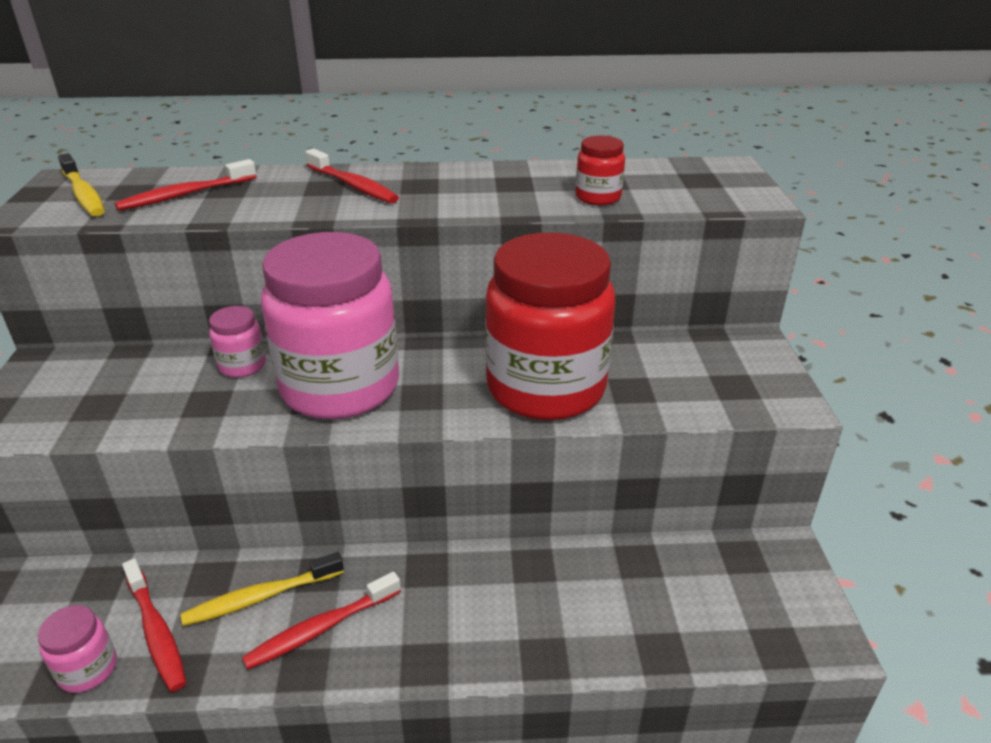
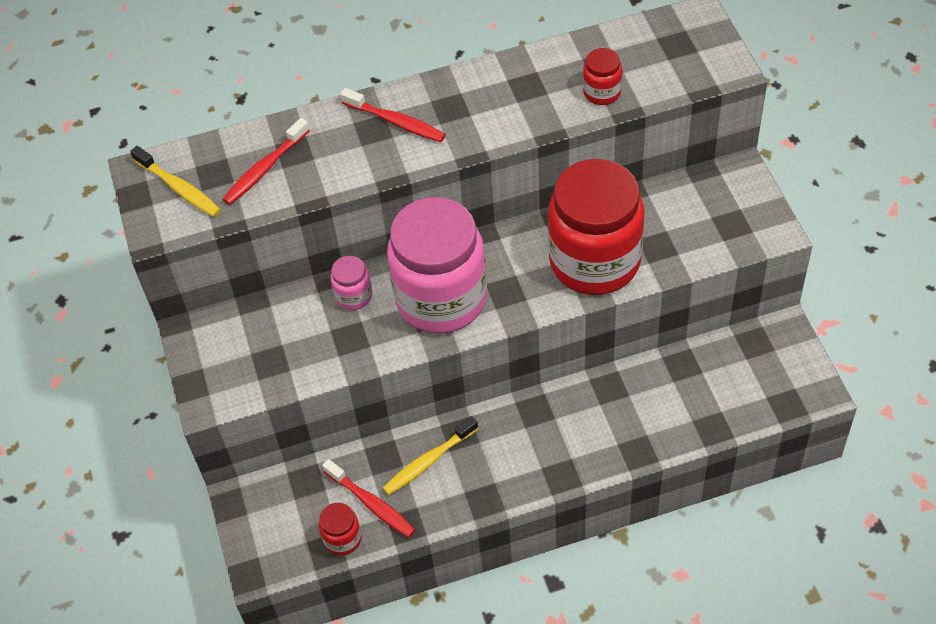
camera: 10 degrees left, 20 degrees up
(88, 669) = (342, 539): pink jar -> red jar
(321, 628) = (482, 472): red toothbrush -> none

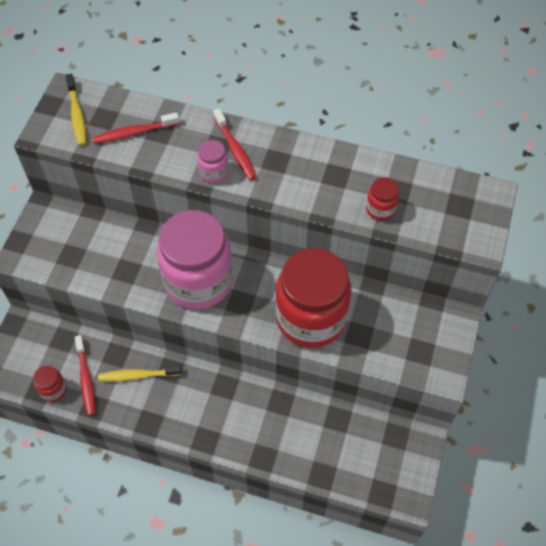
camera: 30 degrees right, 5 degrees up
(353, 296) = (150, 245): pink jar -> pink jar (213, 172)

